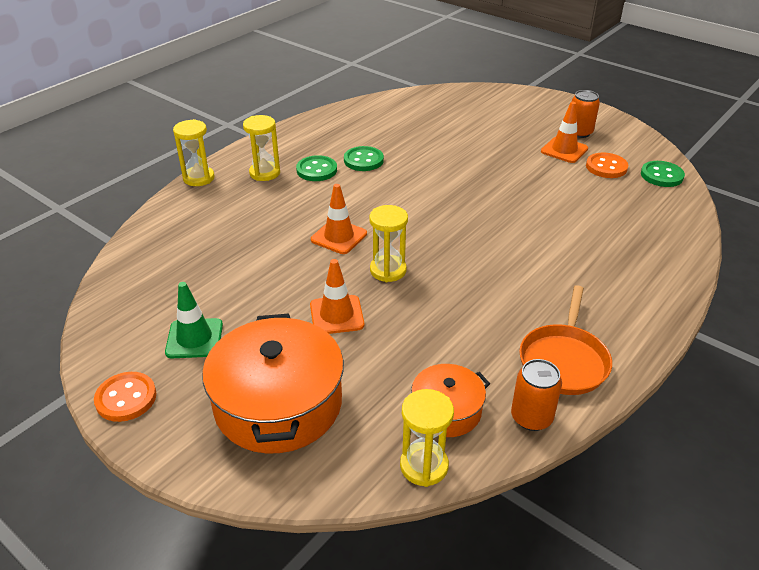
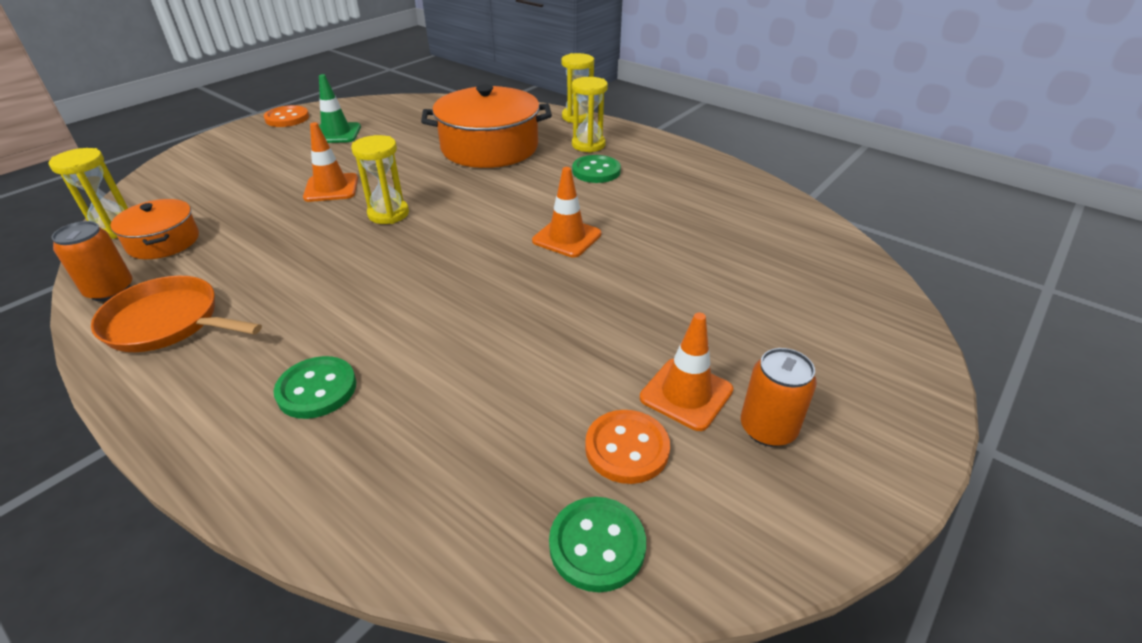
camera: 90 degrees right, 0 degrees up
(278, 404) = (238, 167): orange pot -> orange pot (489, 147)
(339, 237) = (459, 186): orange traffic cone -> orange traffic cone (567, 237)
(363, 160) = (622, 198): green button -> green button (317, 389)

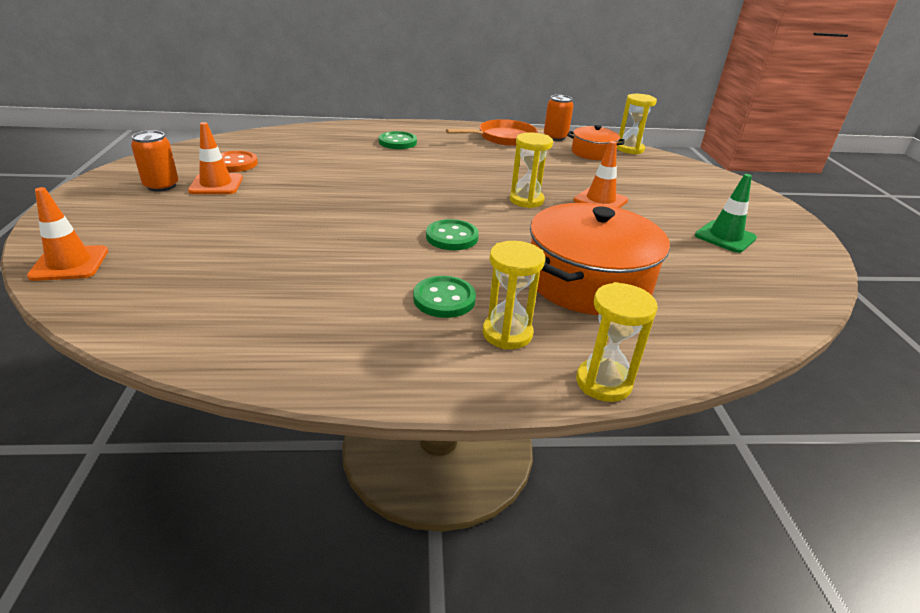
camera: 135 degrees right, 5 degrees down
(287, 118) = (797, 233): orange button -> none
(567, 237) = (380, 229): orange traffic cone -> orange traffic cone (70, 263)
(597, 545) = (227, 144): green button -> green button (452, 237)

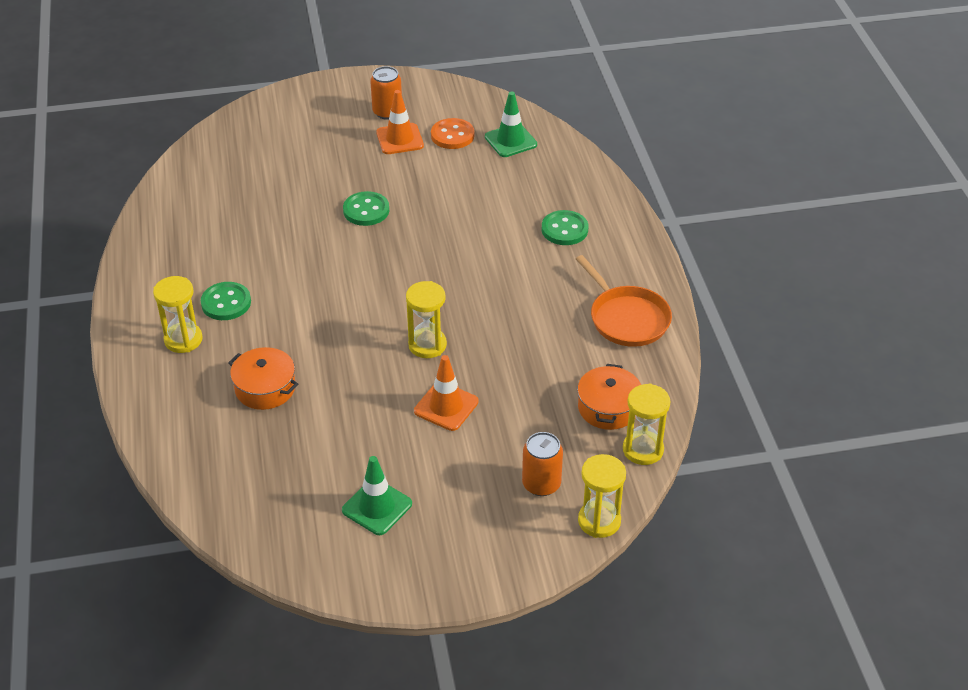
camera: 85 degrees right, 10 degrees up
(70, 263) = (250, 119): orange traffic cone -> none
(266, 145) = (510, 141): none -> green traffic cone
(452, 237) = (330, 297): green button -> green button (366, 210)
(555, 137) = (657, 370): orange can -> orange can (541, 484)
(588, 281) = (265, 388): orange pot -> orange pot, size x0.54
(603, 383) = (129, 390): yellow hourglass -> yellow hourglass (599, 521)

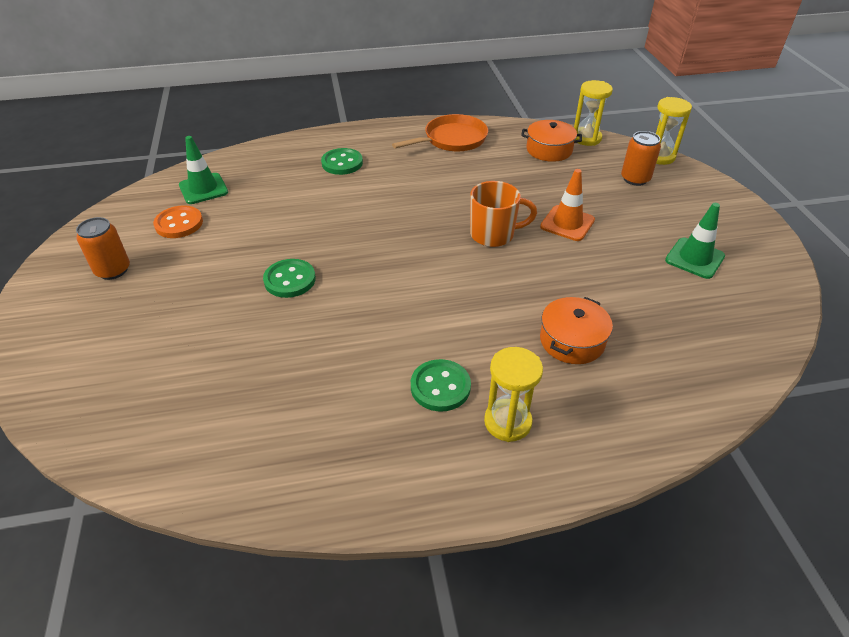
camera: 90 degrees left, 0 degrees up
(400, 139) = (169, 259): orange traffic cone -> none
(427, 345) = (493, 235): yellow hourglass -> orange mug

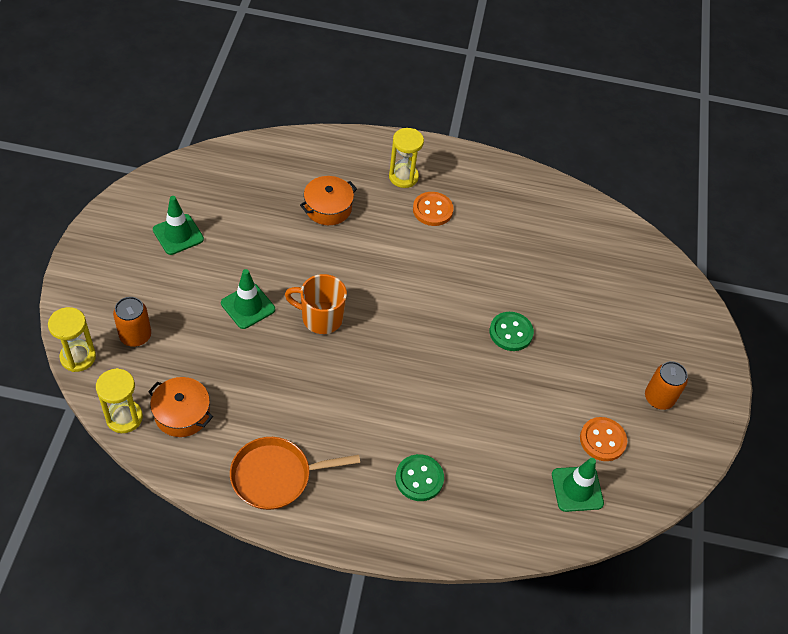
camera: 165 degrees left, 10 degrees up
(440, 387) = (432, 210): green button -> orange button
(567, 223) = (248, 306): orange traffic cone -> green traffic cone

